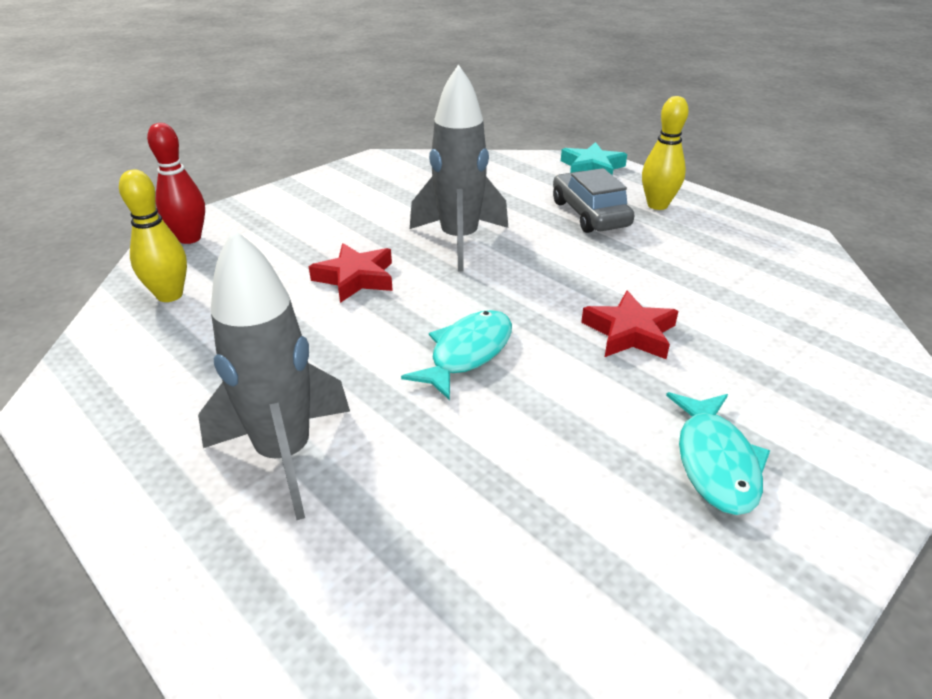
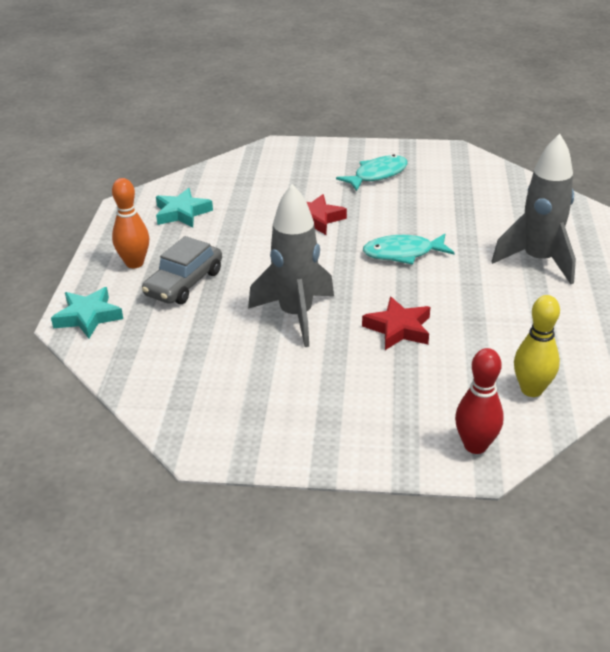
camera: 130 degrees left, 0 degrees up
(657, 205) = (134, 263): yellow bowling pin -> orange bowling pin
(744, 258) = (182, 213): none -> turquoise star

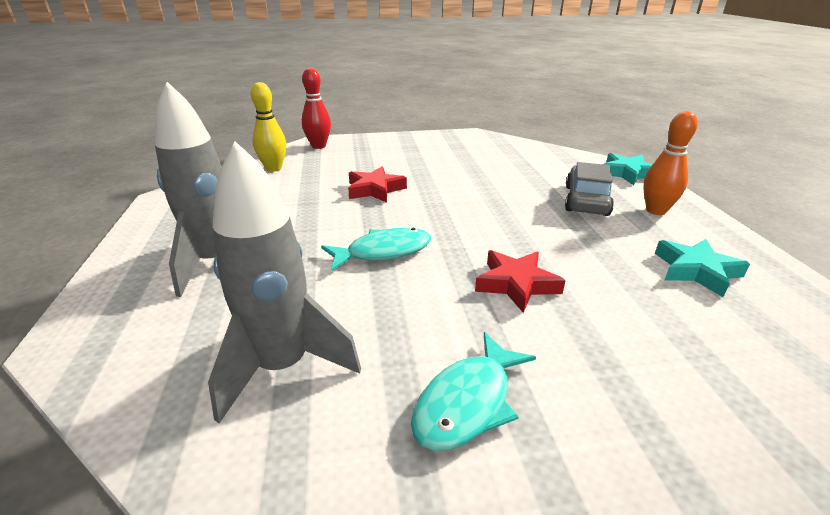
camera: 165 degrees right, 5 degrees down
(296, 315) = (465, 189): grey rocket -> grey rocket (283, 367)

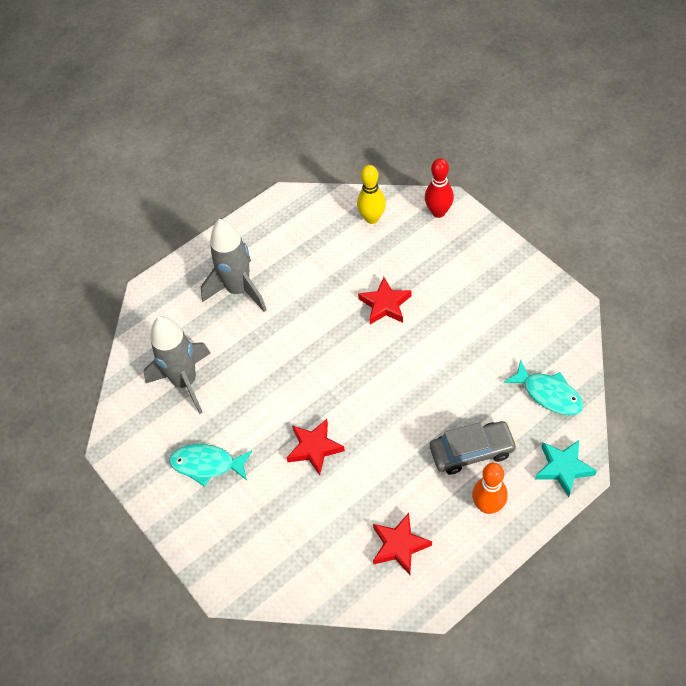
camera: 65 degrees right, 25 degrees up
(383, 252) = (304, 362): turquoise fish -> turquoise fish (548, 394)
(696, 271) = (399, 545): turquoise star -> red star

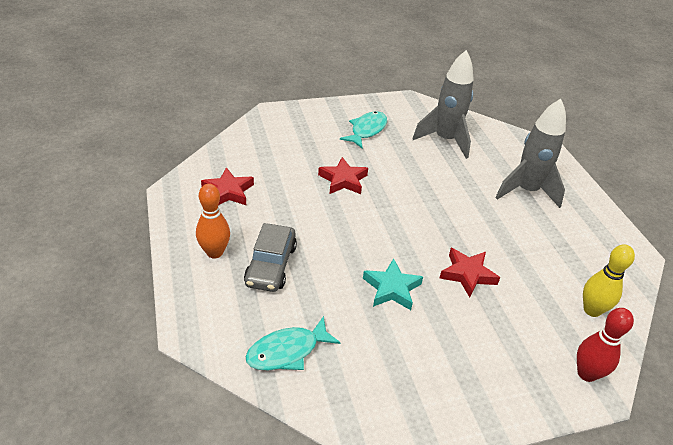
camera: 105 degrees right, 15 degrees down
(563, 468) = (203, 320): turquoise star -> turquoise star (392, 288)

